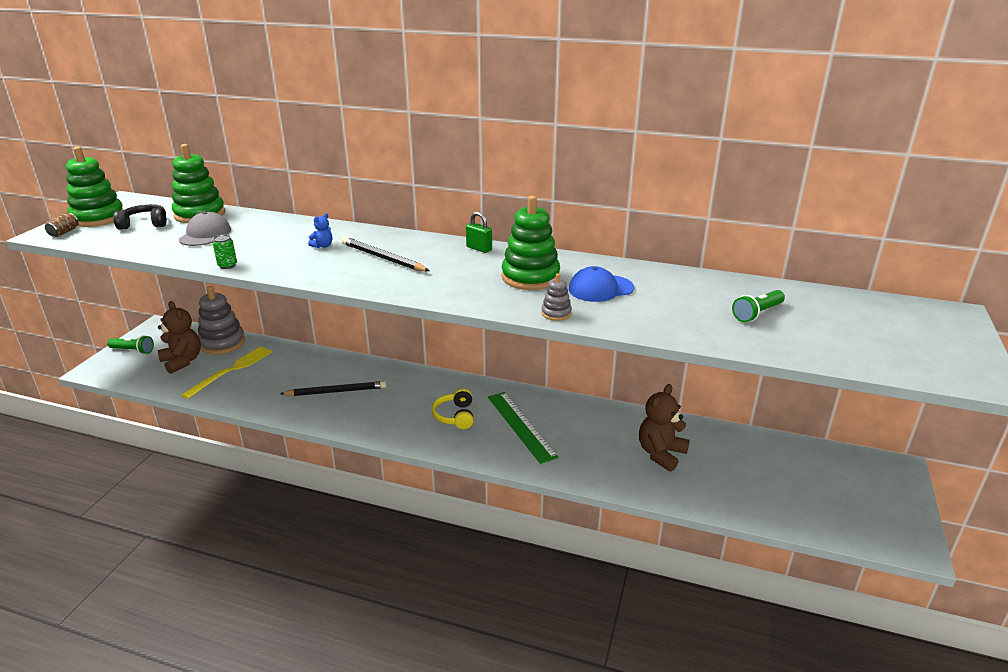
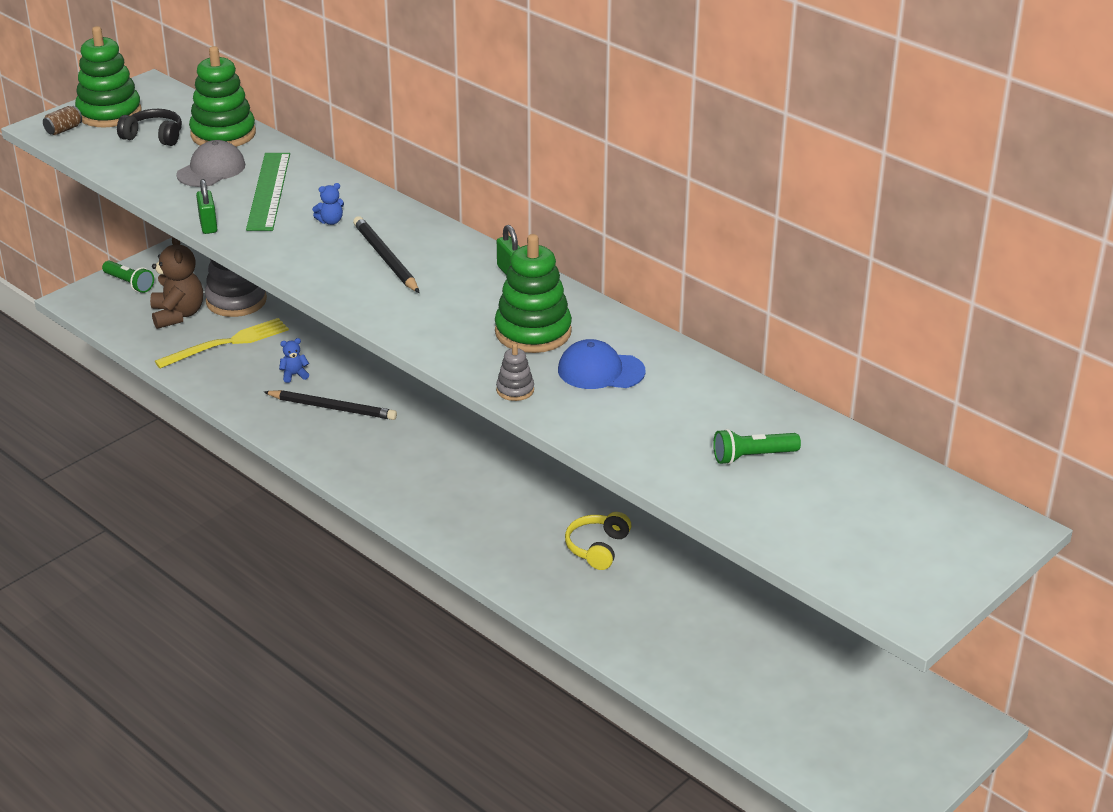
camera: 25 degrees right, 5 degrees up
(227, 265) = (208, 225): green can -> green padlock
(294, 378) = (294, 375): none -> blue teddy bear
(455, 416) = (453, 483): yellow headphones -> yellow headphones (597, 548)
(521, 426) = (524, 520): green ruler -> green ruler (268, 191)
(661, 454) = (670, 608): brown teddy bear -> none

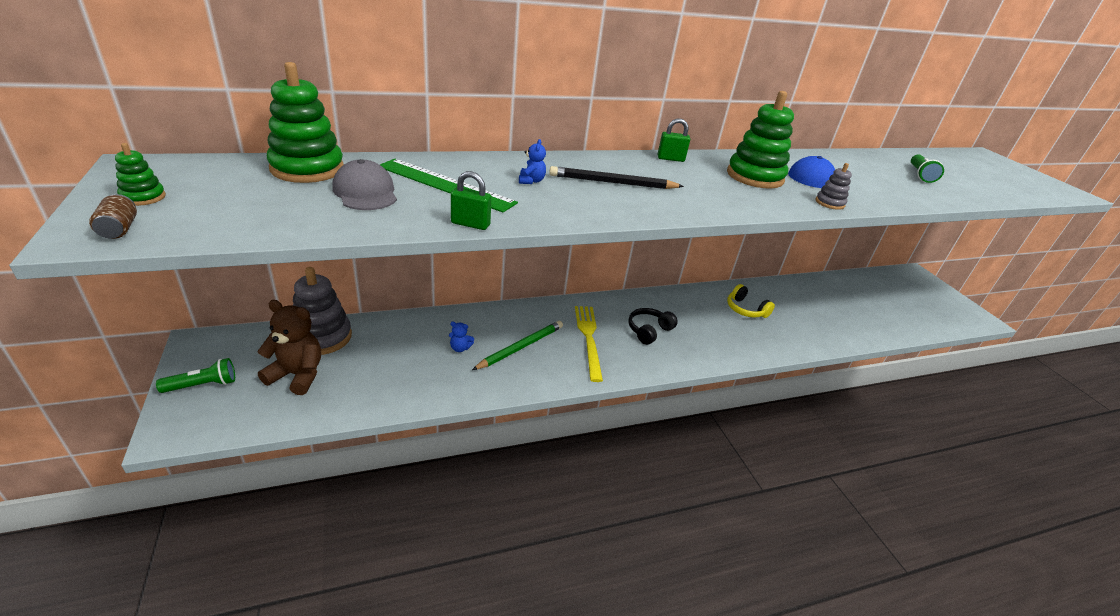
camera: 65 degrees left, 0 degrees up
(109, 113) = (143, 197): green stacking toy -> green stacking toy, size x0.47
(154, 136) = (245, 194): black headphones -> black headphones (649, 330)
(227, 343) = (376, 364): yellow fork -> yellow fork (588, 338)
(294, 375) = (460, 348): blue teddy bear -> blue teddy bear turned 90 degrees counterclockwise
(332, 408) = (521, 347): black pencil -> green pencil

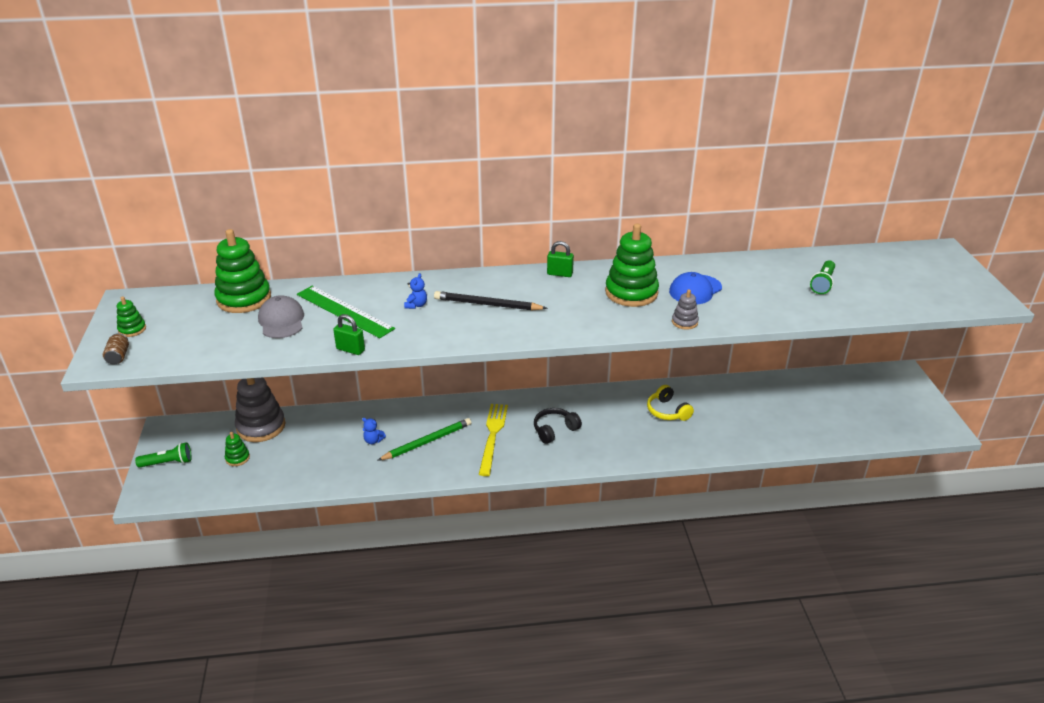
camera: 15 degrees right, 0 degrees up
(297, 375) = (237, 458): brown teddy bear -> green stacking toy

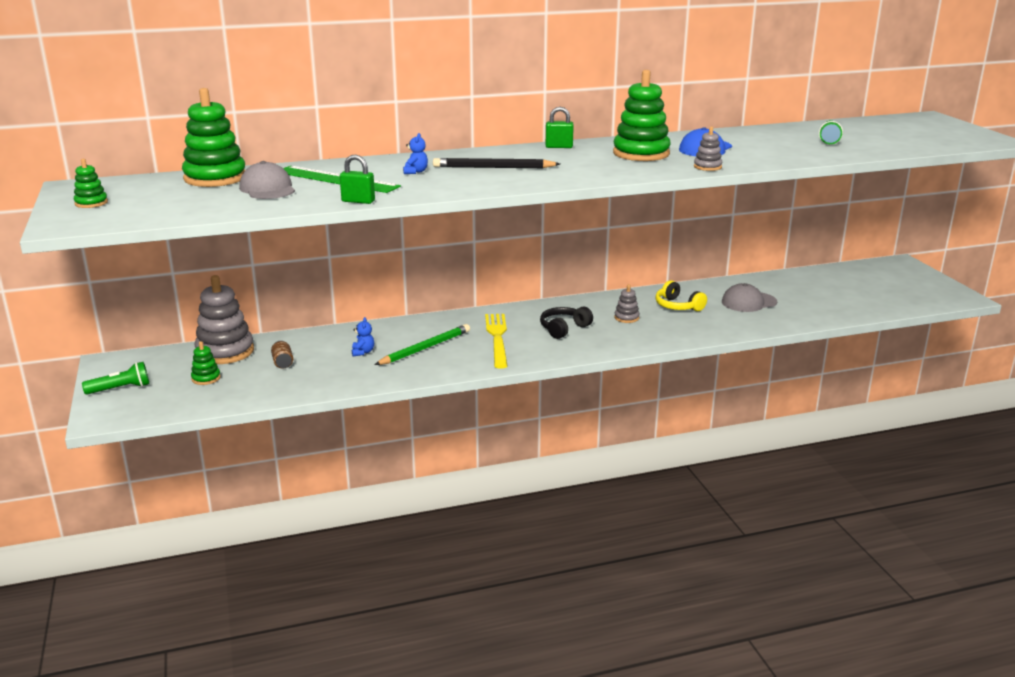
camera: 10 degrees left, 10 degrees down
(118, 356) = (84, 220): brown can -> brown can (283, 363)
(373, 440) = (363, 352): blue teddy bear -> blue teddy bear turned 105 degrees counterclockwise
(615, 422) = (626, 318): none -> grey stacking toy
(735, 413) = (748, 302): none -> grey cap

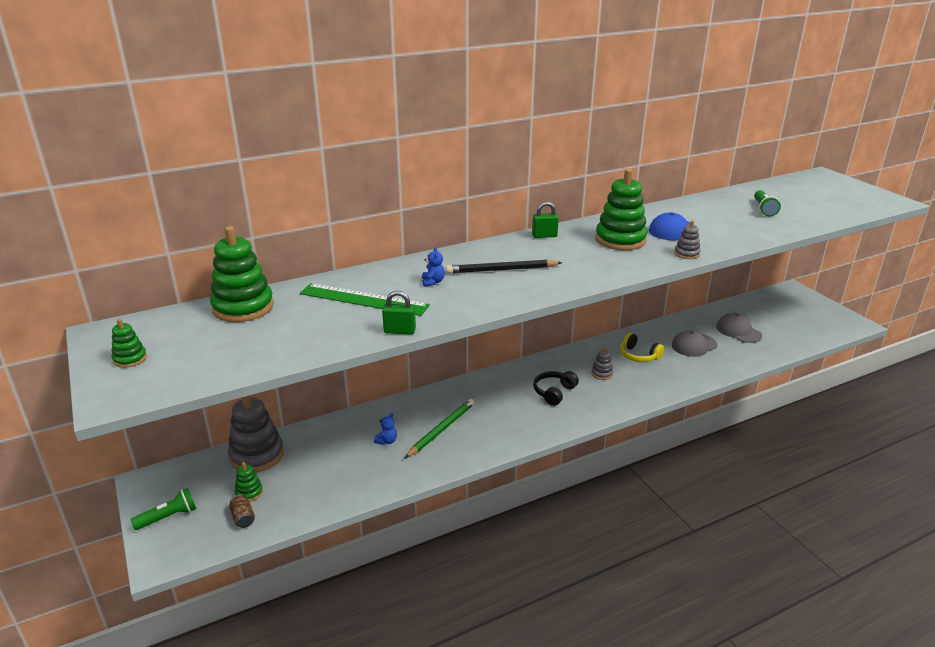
camera: 10 degrees left, 5 degrees up
(267, 188) = (302, 319): grey cap -> grey cap (738, 331)
(283, 363) = (316, 463): brown can -> brown can (243, 518)
(363, 352) = (387, 441): blue teddy bear -> blue teddy bear turned 45 degrees clockwise
(497, 338) = (501, 410): yellow fork -> none

